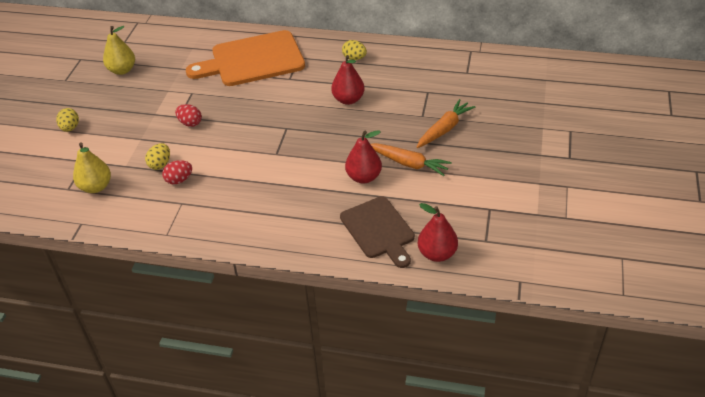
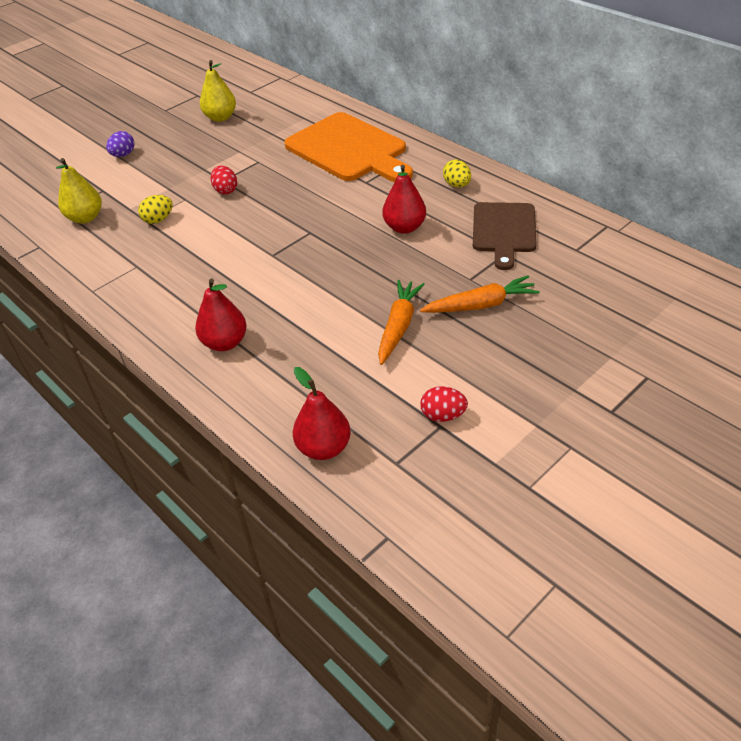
camera: 35 degrees right, 0 degrees up
(70, 128) = (123, 155): yellow egg -> purple egg
(179, 180) = (158, 242): red egg -> red egg (443, 415)
(253, 60) = (349, 150): orange cutting board -> orange cutting board turned 150 degrees counterclockwise
(363, 177) = (334, 320): red pear -> red pear (225, 343)
(378, 230) = (289, 387): brown cutting board -> brown cutting board (503, 231)
(408, 163) = (398, 326): orange carrot -> orange carrot turned 135 degrees counterclockwise

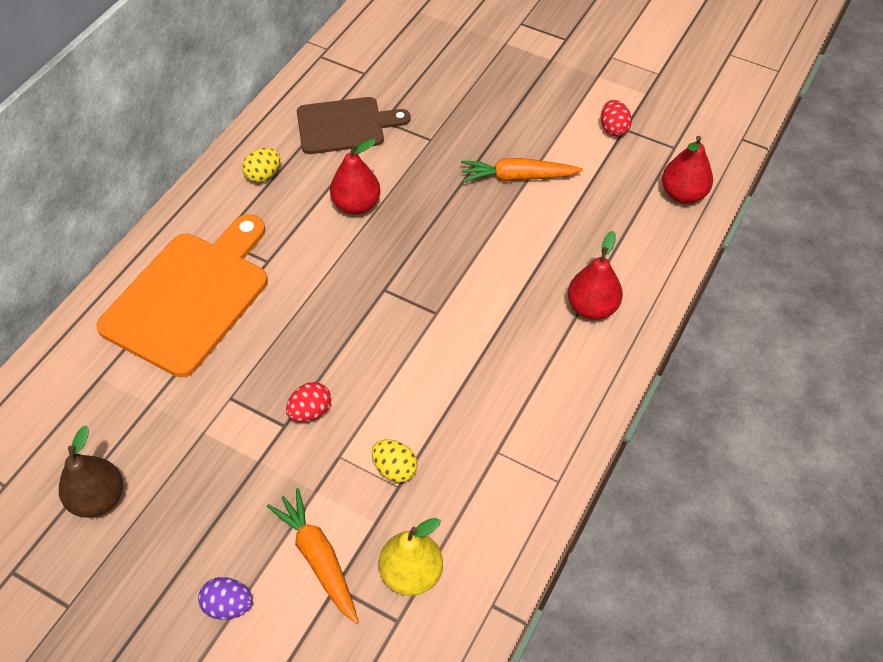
camera: 110 degrees left, 10 degrees up
(220, 117) = (98, 498): yellow pear -> brown pear
(481, 305) = (467, 126): orange carrot -> orange carrot (318, 558)

